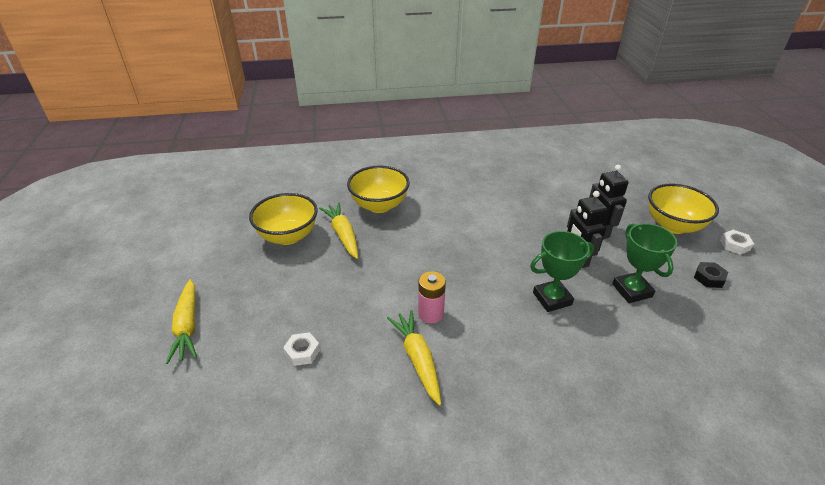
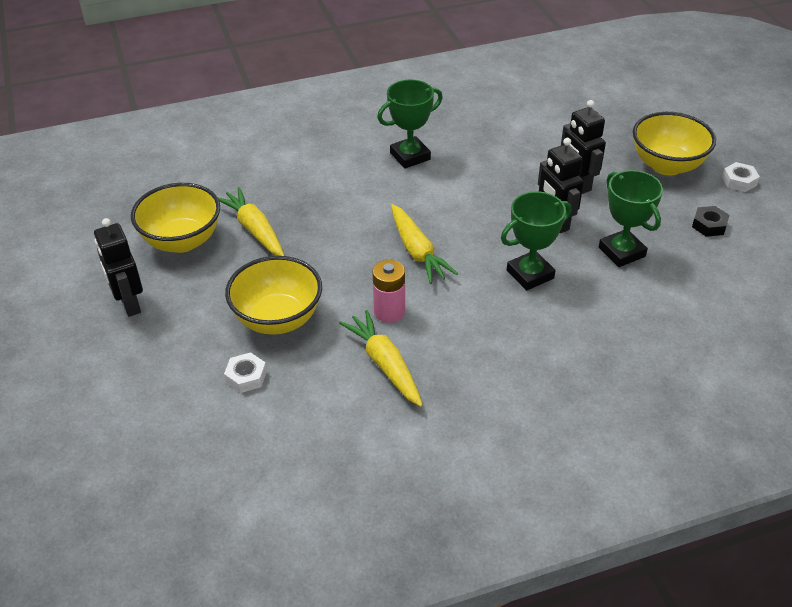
camera: 10 degrees left, 5 degrees up
(187, 326) = (92, 368): yellow carrot -> yellow carrot (417, 251)
(234, 278) = (129, 304): none -> black robot
(379, 205) = (292, 184): yellow bowl -> yellow bowl (278, 319)
(471, 196) = (410, 156): none -> green trophy

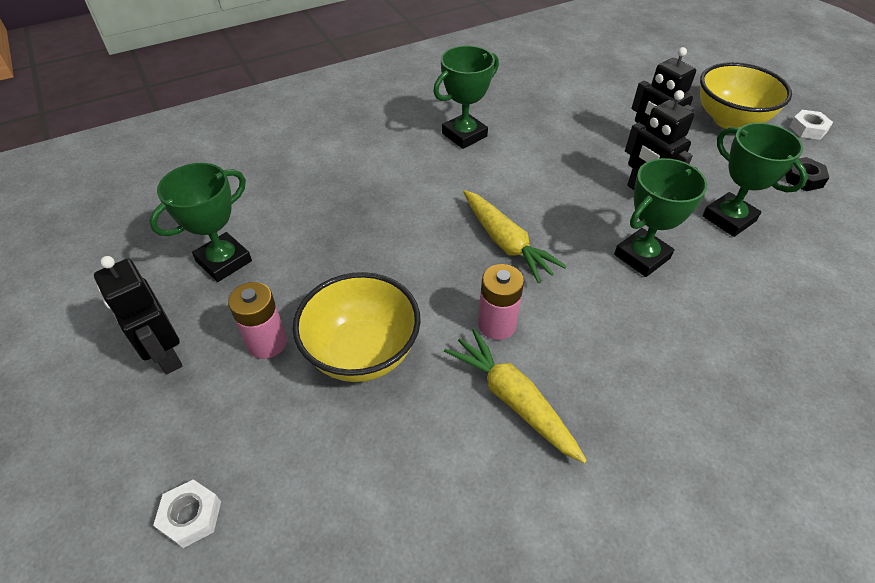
camera: 10 degrees left, 5 degrees up
(182, 241) = (224, 261): yellow bowl -> green trophy
(206, 304) = (267, 343): none -> pink battery
(246, 376) = (338, 444): white nut -> white nut (191, 516)
(254, 230) = (309, 237): yellow carrot -> none

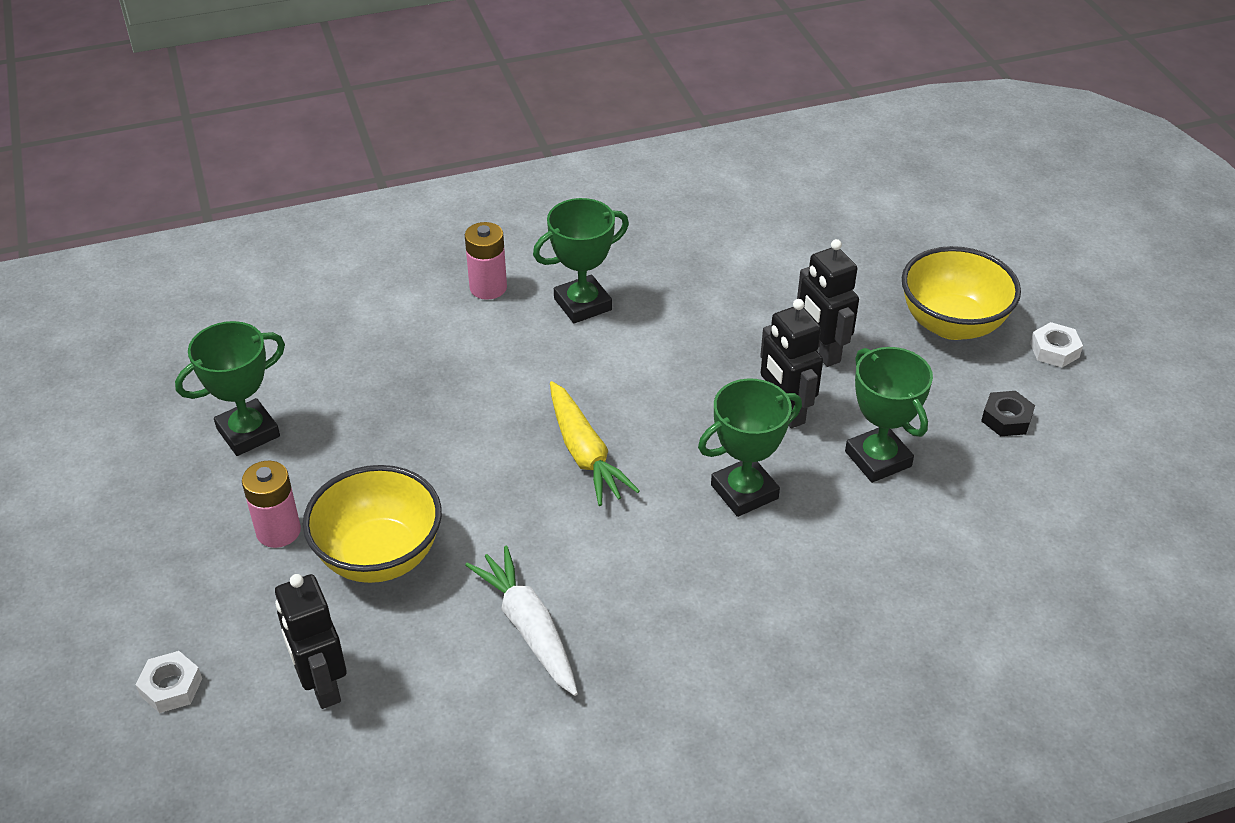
camera: 10 degrees right, 5 degrees down
(166, 355) = (168, 529): black robot -> black robot (322, 685)
(497, 324) = (539, 547): pink battery -> pink battery (488, 287)
(513, 400) = (528, 628): yellow carrot -> white carrot

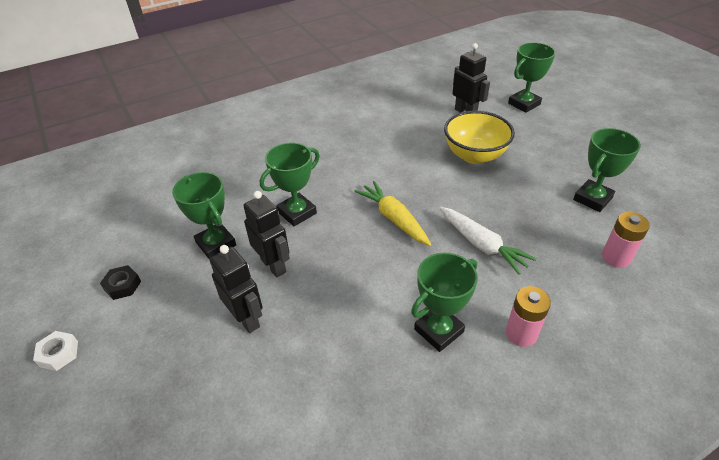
camera: 170 degrees right, 0 degrees up
(171, 687) = (524, 104): white nut -> green trophy
(278, 531) = (531, 158): pink battery -> pink battery (616, 257)
(528, 628) = (390, 141): white carrot -> white carrot (482, 245)
(952, 324) = (135, 366): yellow bowl -> none

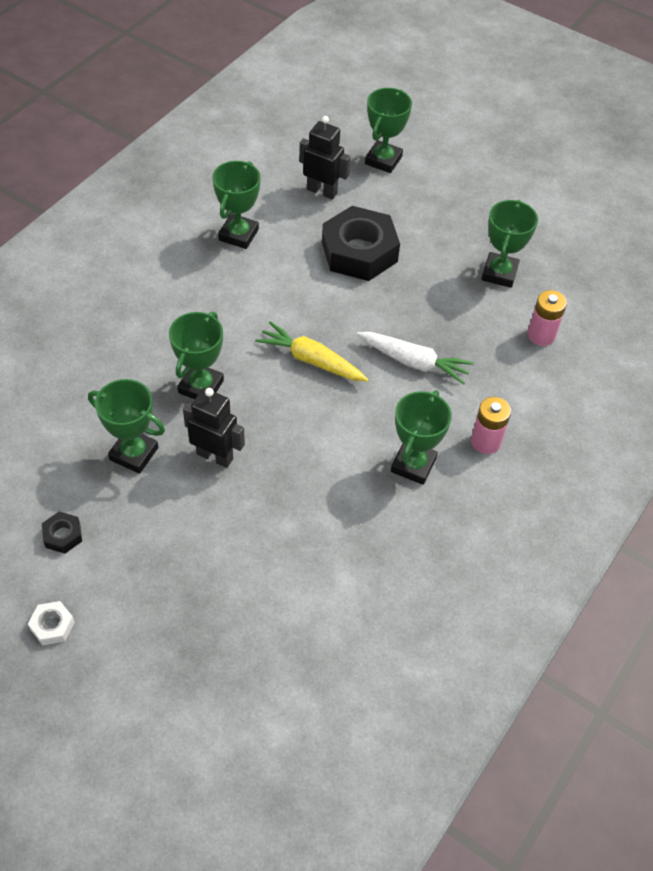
camera: 30 degrees left, 10 degrees up
(246, 319) = (224, 520): black robot -> none
(388, 125) = (238, 235): none -> green trophy
(474, 155) = (359, 252): yellow bowl -> black nut

